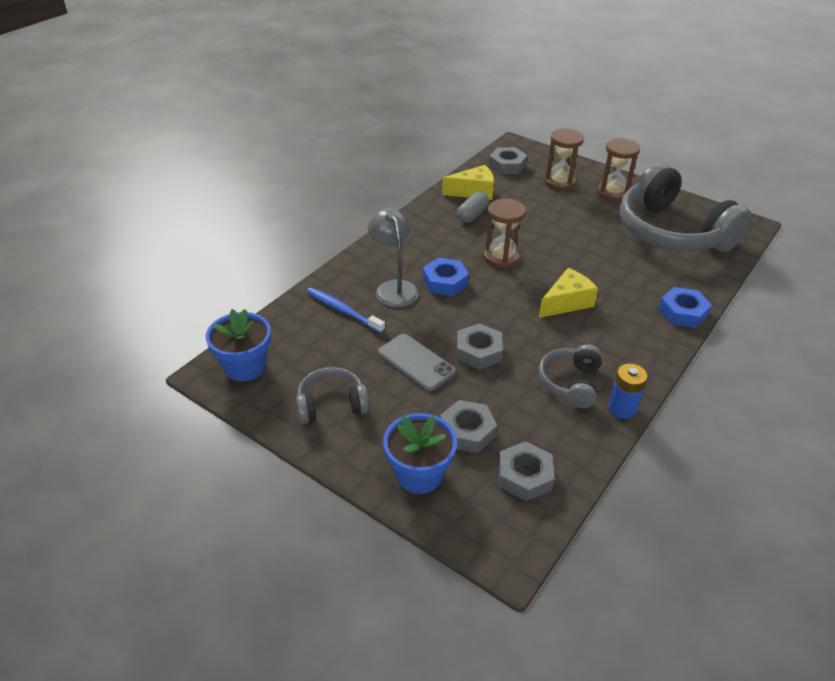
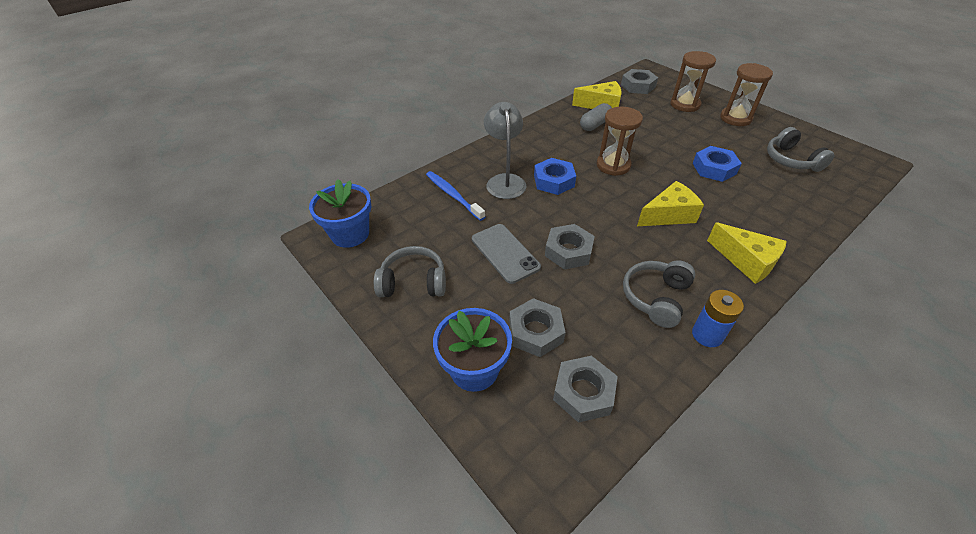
camera: 15 degrees right, 5 degrees up
(645, 337) = (746, 261): none -> yellow cheese
(672, 232) = (791, 160): grey headphones -> grey headphones, size x0.47
(682, 312) = (792, 241): blue nut -> blue nut (714, 168)

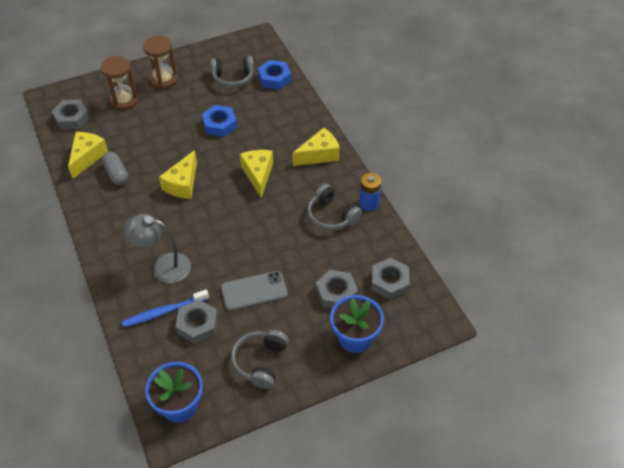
camera: 75 degrees left, 5 degrees up
(554, 181) = (182, 231): blue nut -> blue nut (274, 78)
(568, 251) = (269, 249): grey nut -> grey nut (197, 324)
(613, 165) = (182, 184): brown hourglass -> yellow cheese

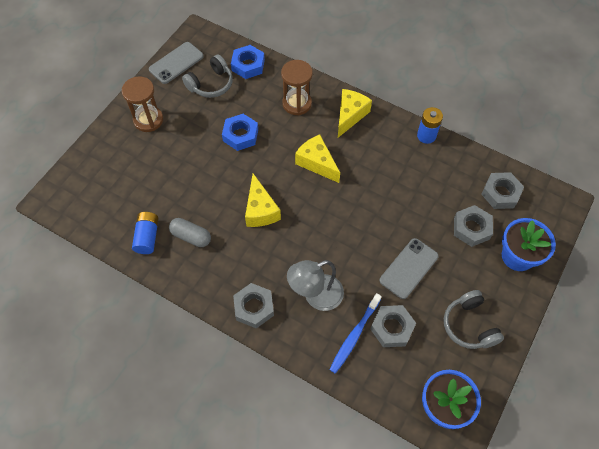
camera: 35 degrees left, 10 degrees up
(72, 118) = (94, 207): grey nut -> grey nut (254, 307)
(87, 157) = (147, 237): yellow cheese -> blue battery
(124, 100) = (129, 161): brown hourglass -> brown hourglass (297, 103)
(222, 51) = (176, 63): none -> grey phone
(331, 216) = (408, 164): grey headphones -> none

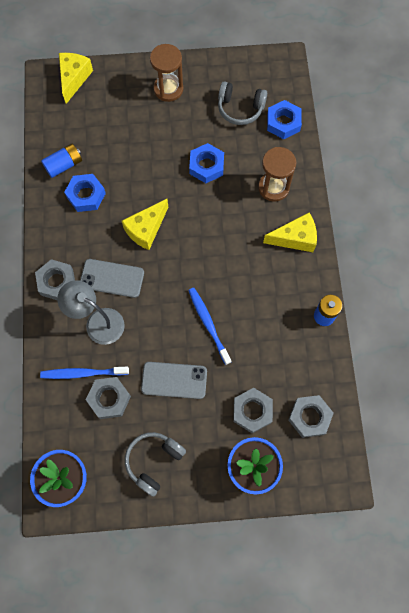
camera: 55 degrees right, 10 degrees up
(176, 63) = (240, 68): grey phone -> grey phone (112, 278)
(191, 236) = (86, 195): grey capsule -> blue nut
(317, 163) = (224, 243): yellow cheese -> yellow cheese (74, 79)
(377, 215) = (208, 324): none -> blue toothbrush

